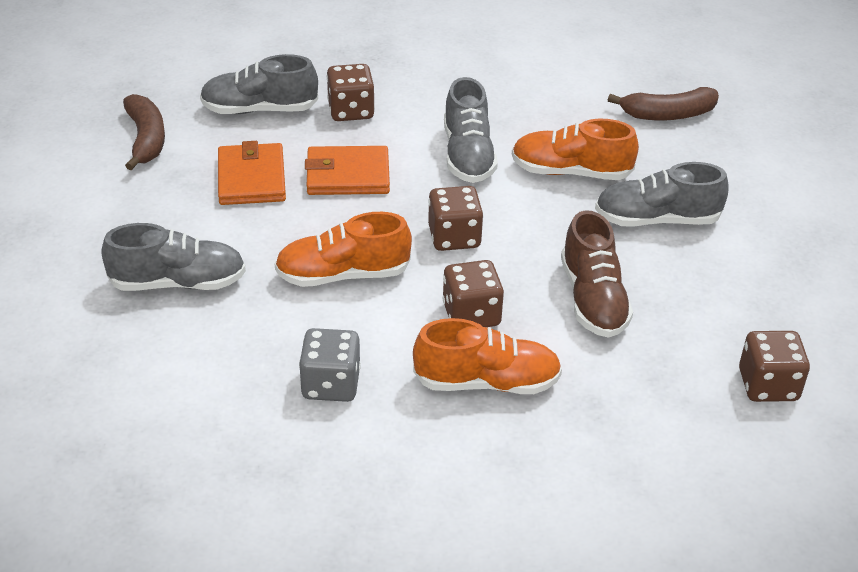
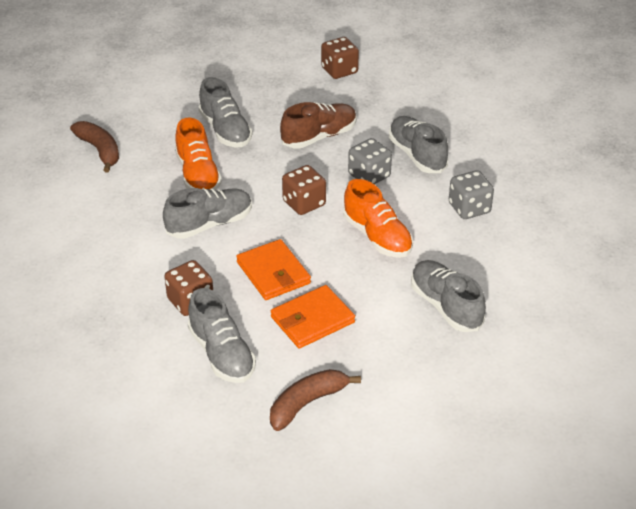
camera: 115 degrees left, 0 degrees up
(471, 314) = (369, 176): brown dice -> grey dice
(487, 382) = (417, 155): orange shoe -> grey shoe

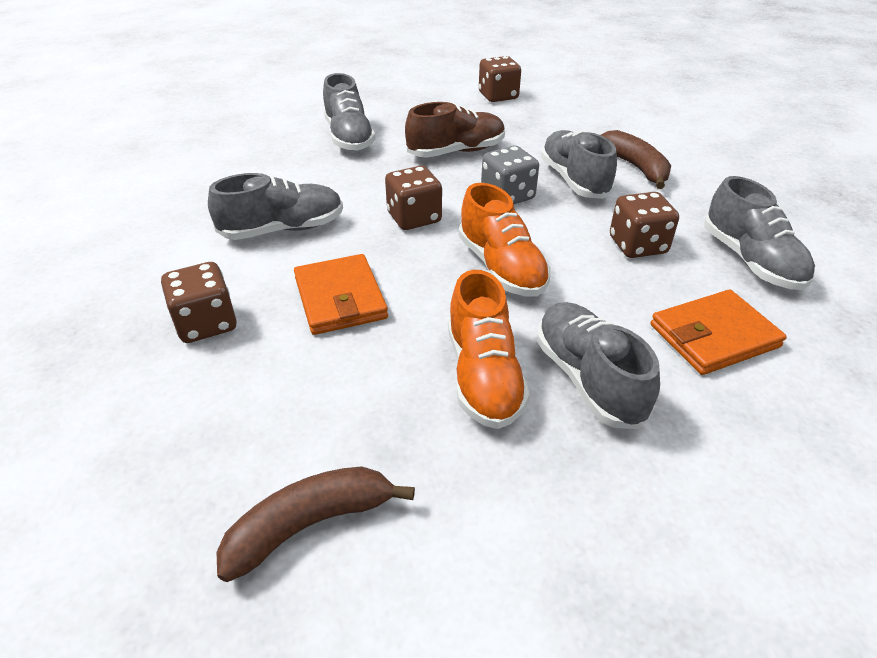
camera: 10 degrees right, 0 degrees up
(100, 150) = (198, 143): brown banana -> brown banana (636, 167)
(198, 175) = (296, 176): orange shoe -> orange shoe (483, 375)
(222, 354) = (210, 410): grey shoe -> grey shoe (750, 260)
(312, 320) = (371, 373): orange wallet -> orange wallet (713, 336)
(469, 208) = (637, 245): grey dice -> brown dice

